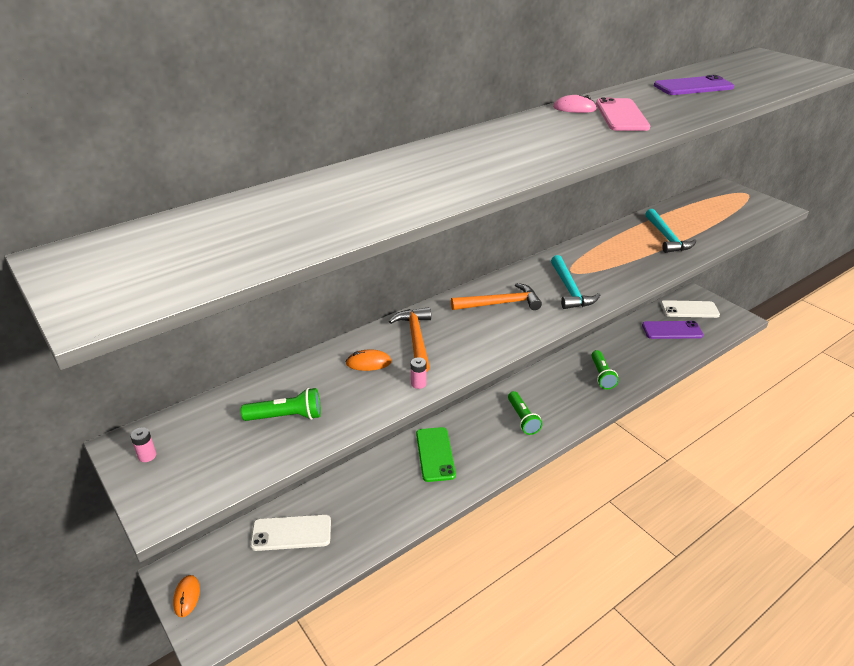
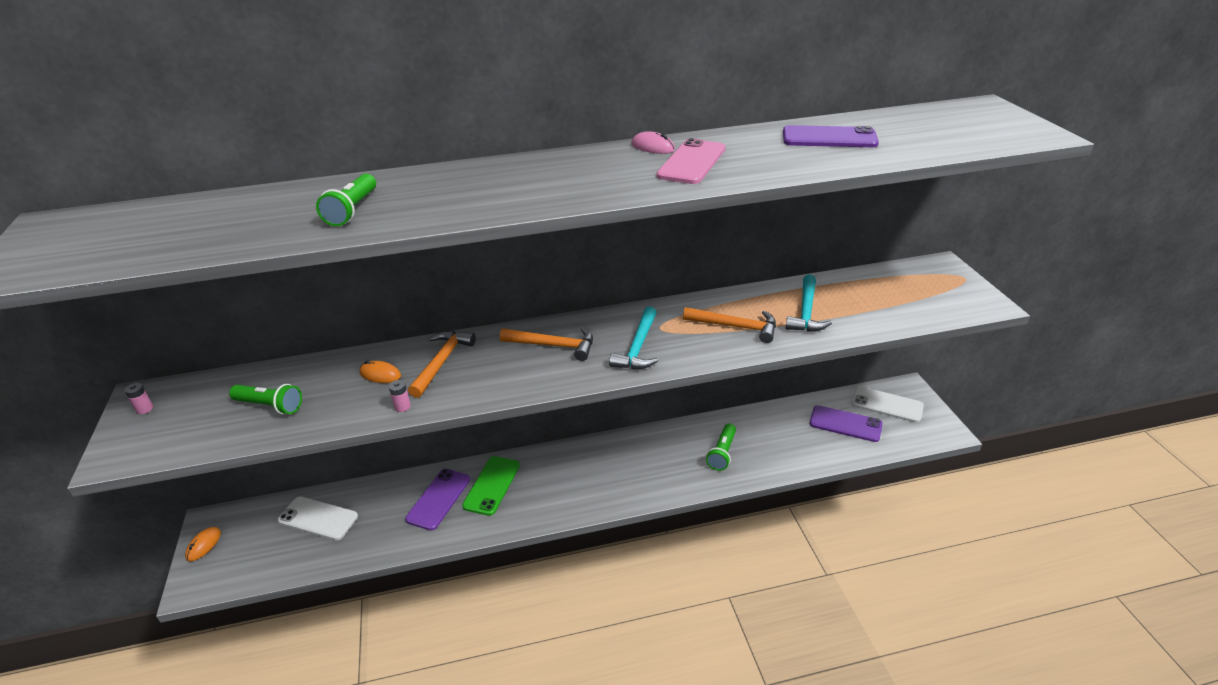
camera: 25 degrees right, 0 degrees up
(396, 480) = (438, 499): none -> purple phone
(522, 419) = (602, 475): green flashlight -> green flashlight (352, 210)
(627, 258) = (736, 327): none -> orange hammer

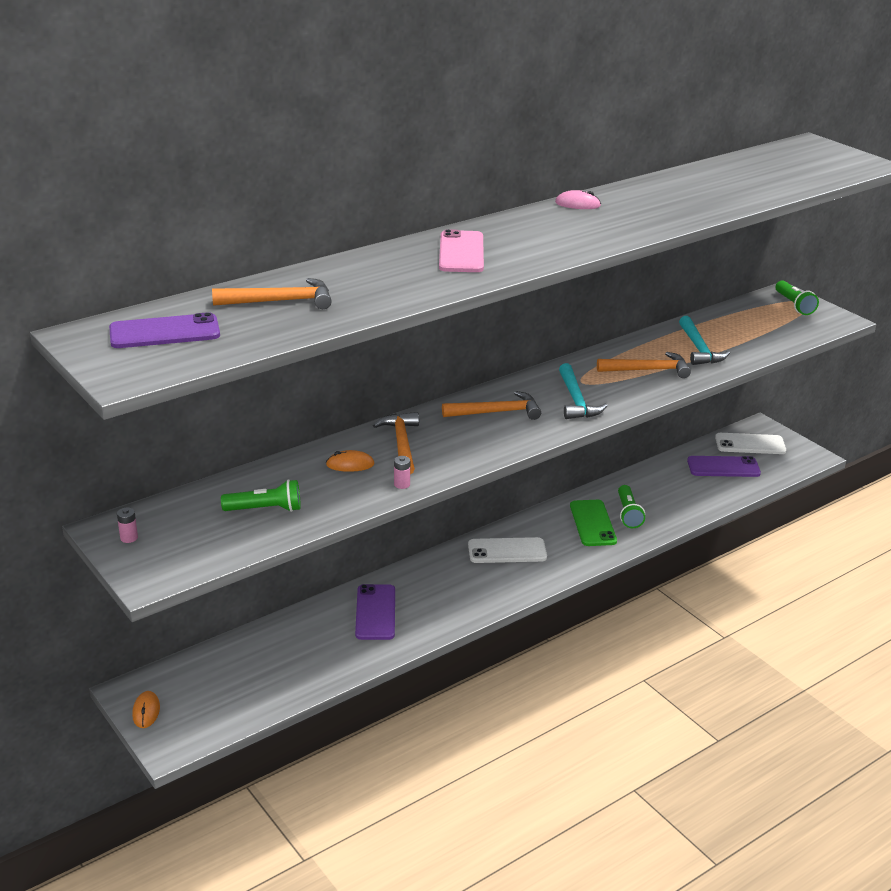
camera: 25 degrees left, 5 degrees down
(246, 214) = (280, 301): none -> orange hammer
(318, 518) = (257, 659): white phone -> white phone (507, 551)
(352, 210) = (379, 285): green flashlight -> green flashlight (794, 305)
(492, 485) = (422, 589): green phone -> green phone (593, 523)
(691, 162) = (625, 213): pink phone -> pink phone (461, 252)
(829, 138) = (715, 182): purple phone -> purple phone (164, 332)

